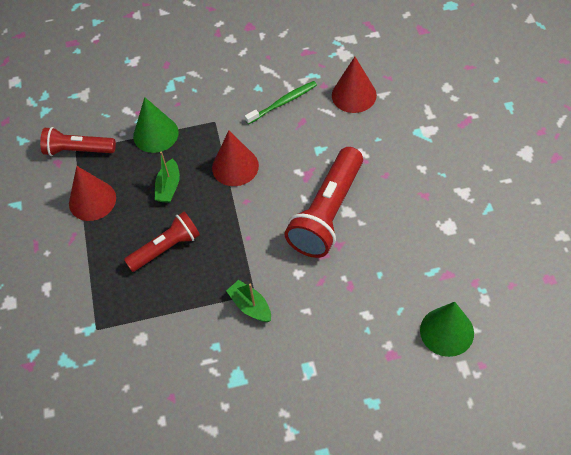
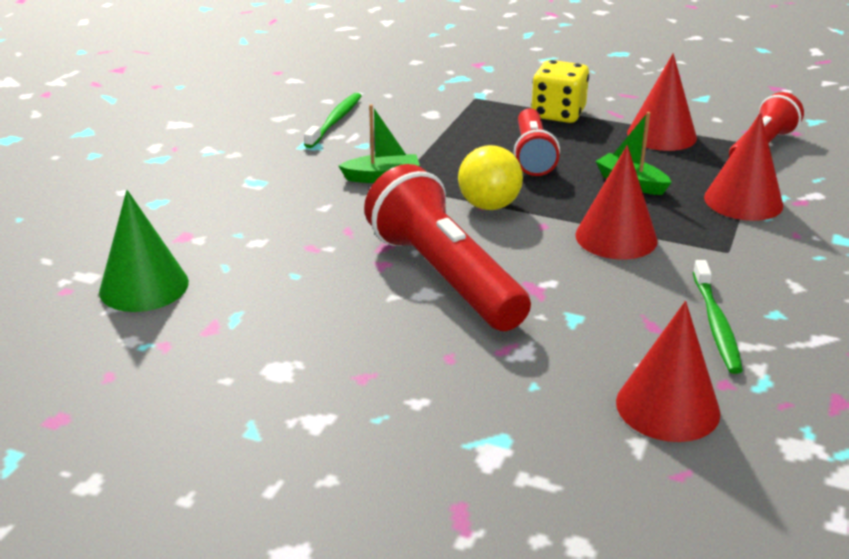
camera: 120 degrees right, 25 degrees down
(94, 267) = (558, 114): none -> yellow dice
(155, 134) = (743, 201): green cone -> red cone
(192, 389) = (335, 120): none -> green toothbrush
(244, 234) = (489, 206): none -> yellow ball

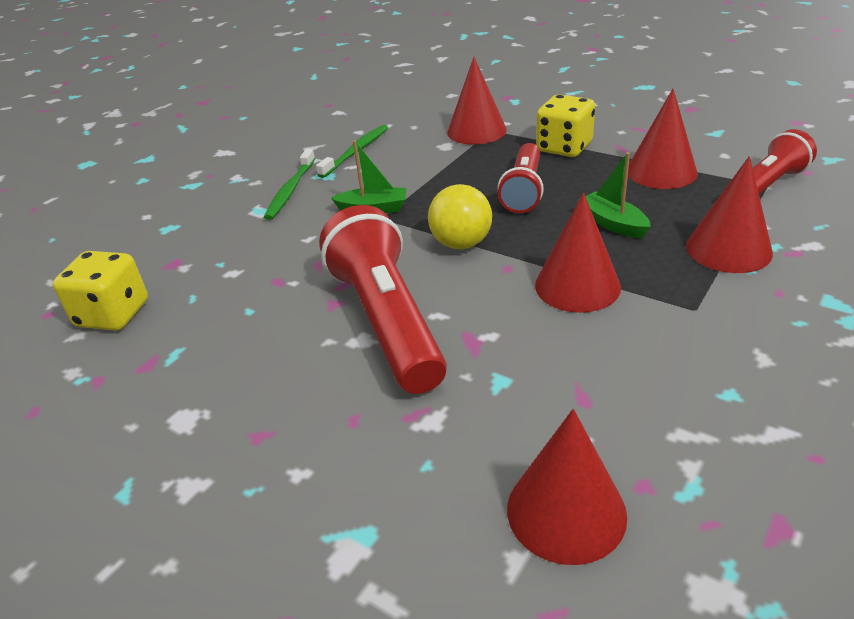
camera: 15 degrees right, 5 degrees up
(144, 286) = (113, 314): green cone -> yellow dice
(459, 98) = (476, 131): none -> red cone
(716, 324) = (655, 403): green toothbrush -> green toothbrush (290, 190)

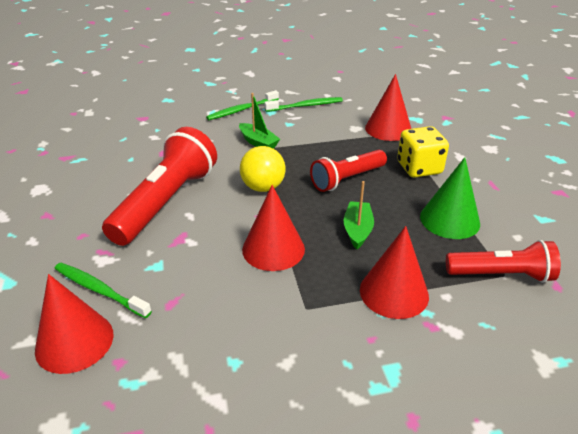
camera: 40 degrees right, 0 degrees up
(113, 314) = (89, 127): yellow dice -> none
(488, 448) = (99, 290): none -> green toothbrush
(661, 172) = (449, 220): red cone -> green cone

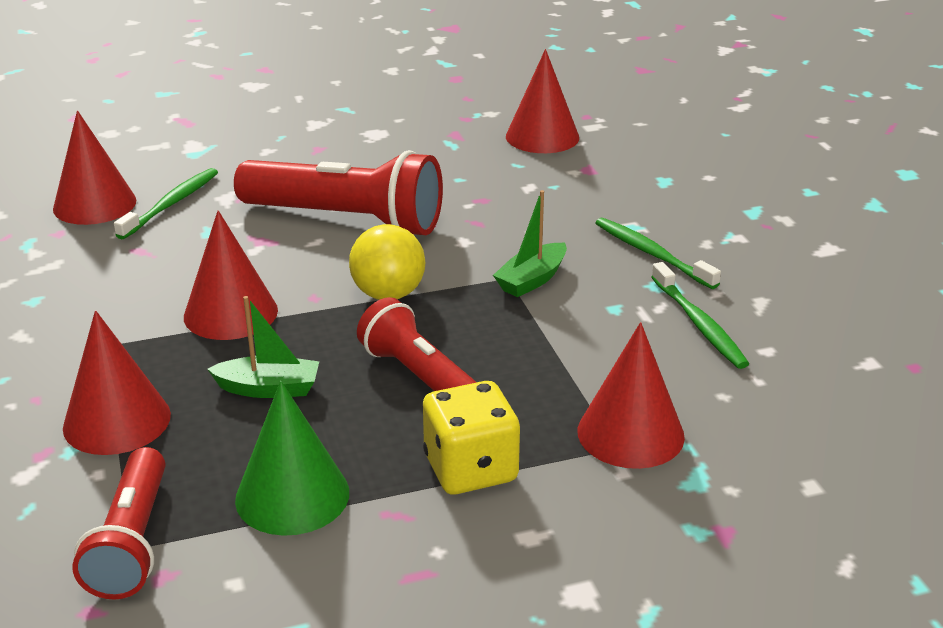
camera: 85 degrees right, 5 degrees down
(91, 128) = (542, 137): none -> red cone

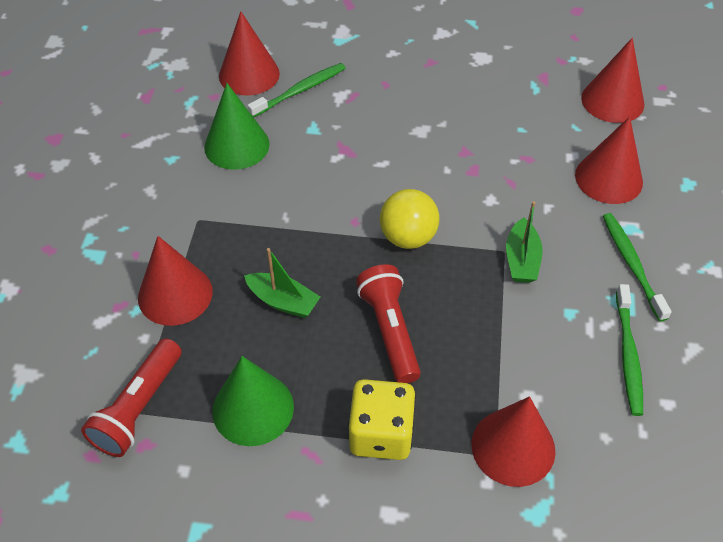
camera: 25 degrees right, 20 degrees up
(117, 268) = (237, 145): none -> green cone
(230, 313) = (291, 217): red cone -> red cone (608, 178)
(346, 220) = (414, 148): red flashlight -> none
(532, 280) = (521, 260): green boat -> green boat turned 60 degrees counterclockwise

